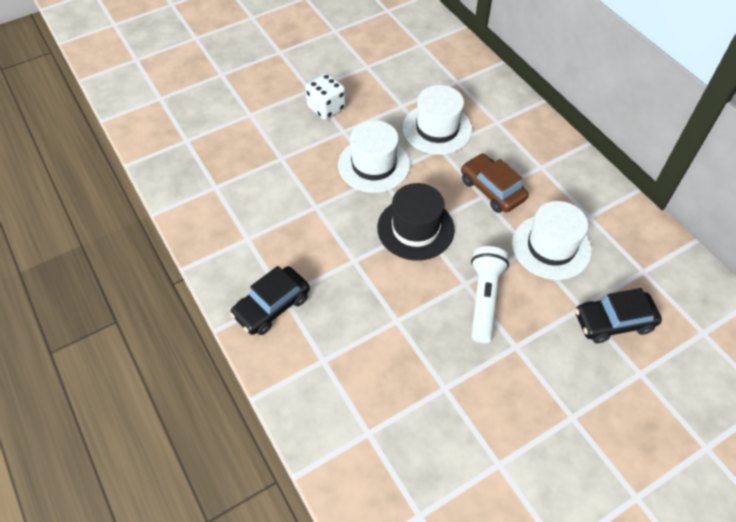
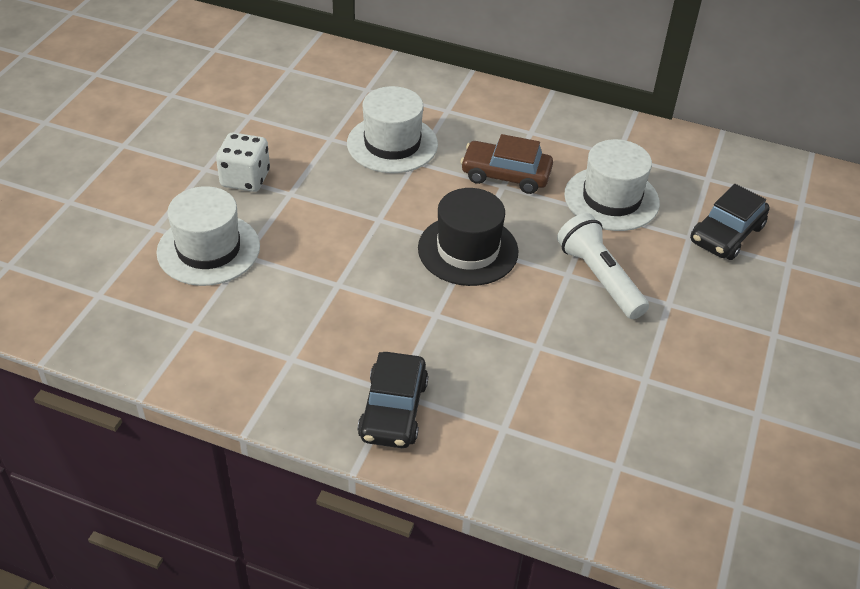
camera: 40 degrees left, 10 degrees down
(374, 165) = (360, 211): white hat -> white hat (208, 249)

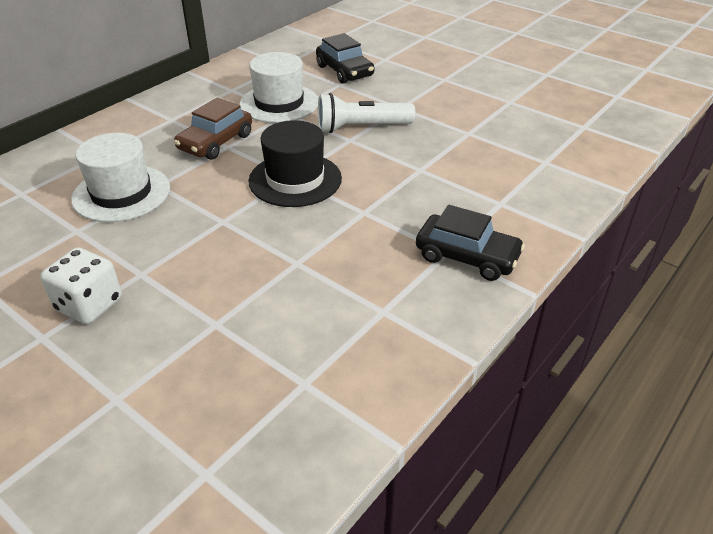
camera: 70 degrees left, 5 degrees down
(208, 249) = (187, 353): white hat -> none

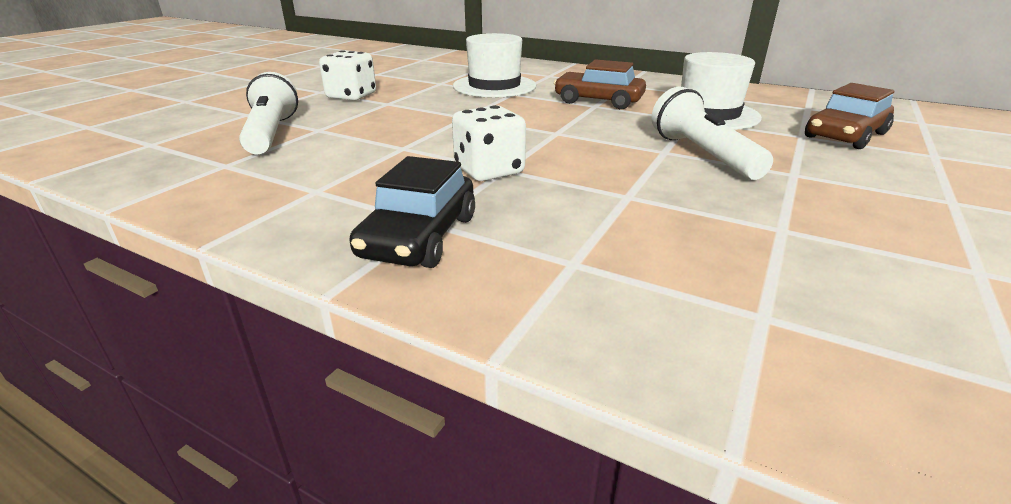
camera: 80 degrees right, 10 degrees down
(214, 361) = (271, 133): none -> white flashlight
(295, 180) = (552, 134): black hat -> none
(344, 71) = (845, 135): black car -> brown car
(365, 219) = (489, 170): none -> white dice

